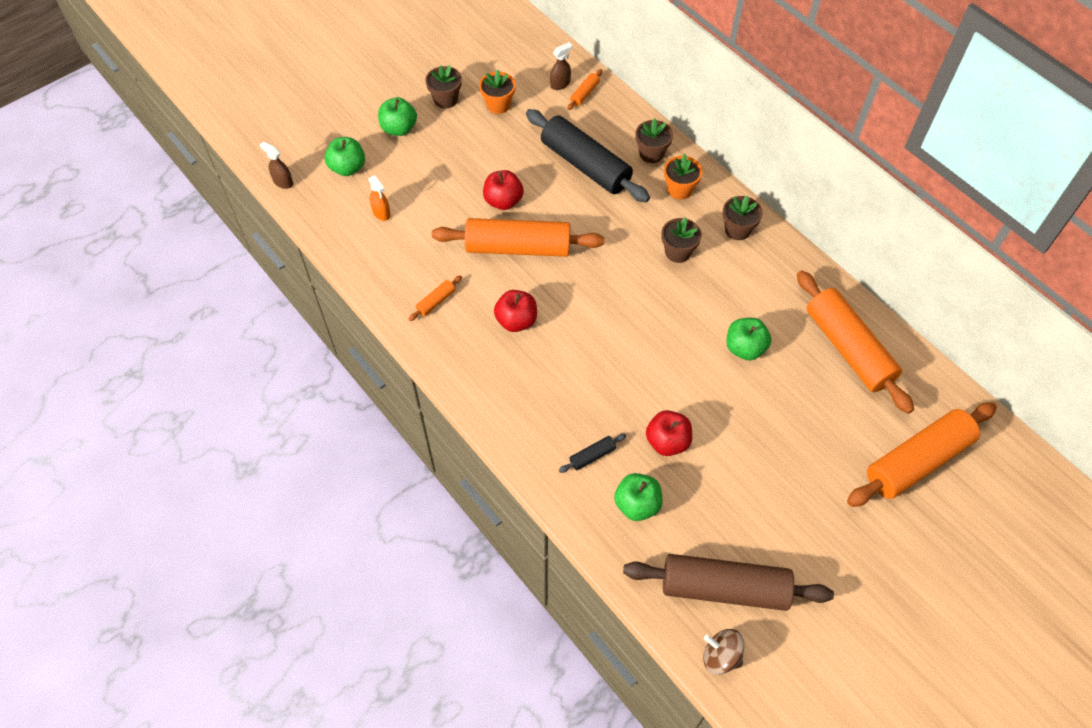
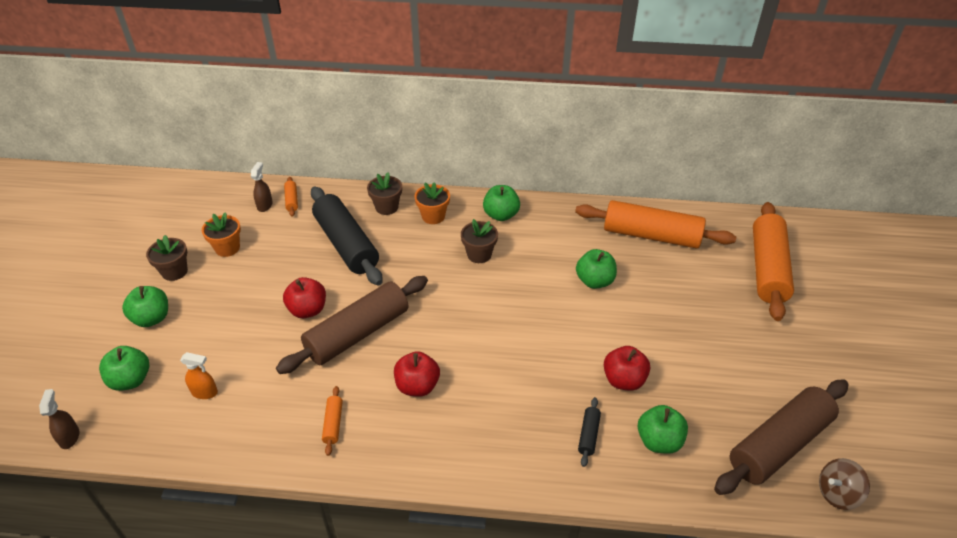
camera: 45 degrees left, 15 degrees down
(283, 182) = (69, 437): brown spray bottle -> brown spray bottle turned 90 degrees clockwise
(518, 247) = (358, 333): orange rolling pin -> brown rolling pin
(585, 165) = (346, 244): black rolling pin -> black rolling pin turned 60 degrees clockwise
(737, 230) = (501, 215): brown flower pot -> green apple

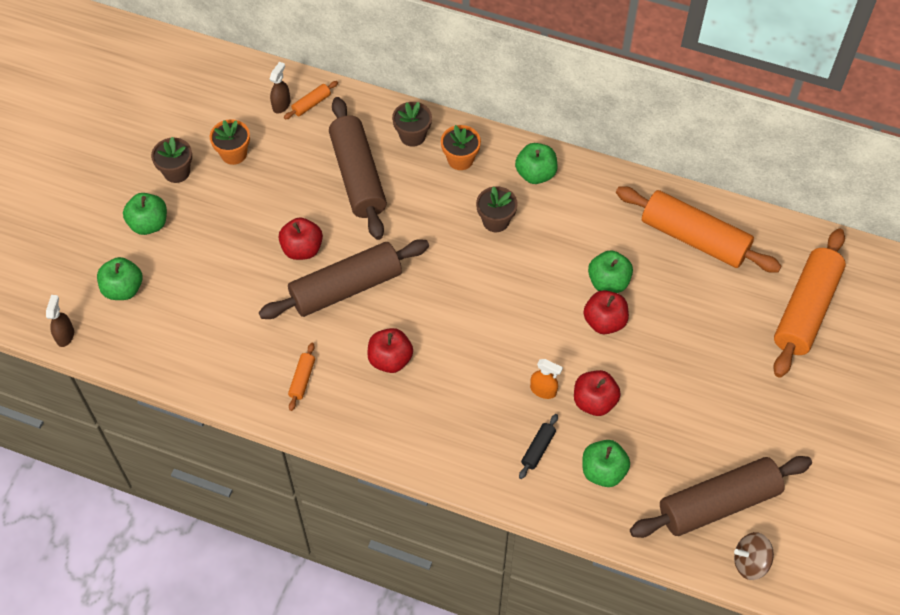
camera: 15 degrees right, 15 degrees up
(205, 392) = (189, 318): orange spray bottle -> orange spray bottle (543, 390)
(292, 200) = (311, 104): orange rolling pin -> orange rolling pin turned 45 degrees clockwise
(346, 244) = (358, 176): black rolling pin -> brown rolling pin
(604, 312) = (604, 321): none -> red apple

